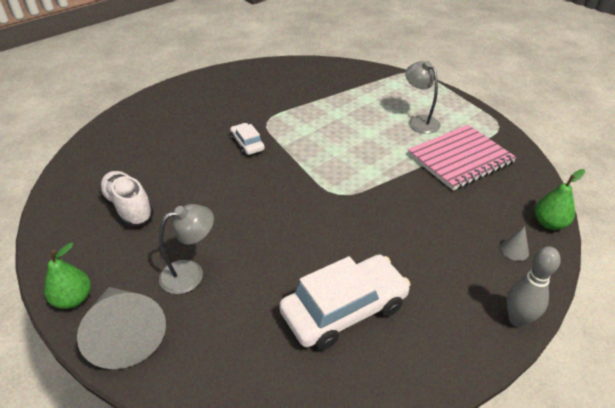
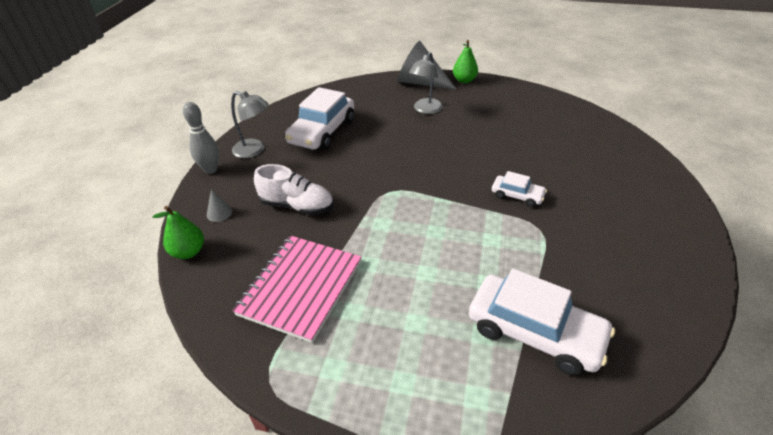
camera: 145 degrees right, 0 degrees up
(128, 207) = (514, 118): white shoe -> white shoe (297, 206)
(339, 89) = (534, 332): none -> white car
(419, 121) = (382, 327): grey lamp -> grey lamp (254, 150)

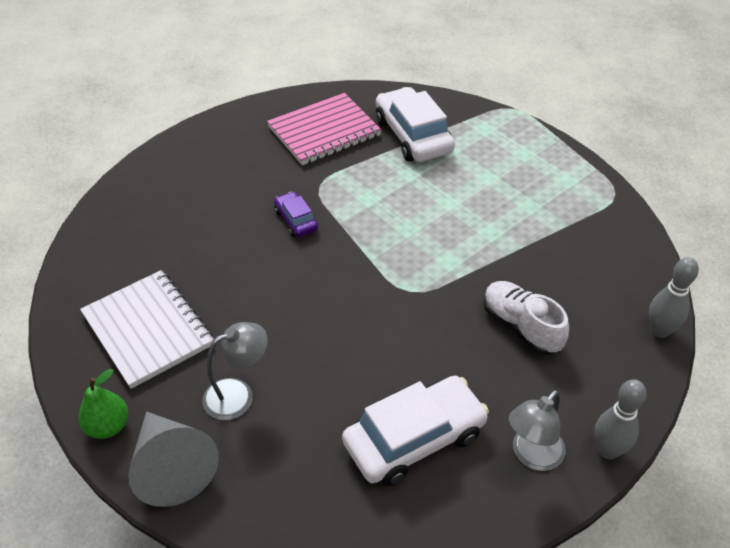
camera: 145 degrees left, 5 degrees up
(188, 252) = (659, 331): green pear -> grey bowling pin
(219, 213) = (614, 365): grey cone -> none
(254, 150) = (531, 456): grey lamp -> grey lamp turned 105 degrees counterclockwise
(301, 288) = (561, 242): pink notebook -> pink notebook (324, 131)
(504, 110) = (148, 330): none -> white notebook
(517, 195) = (296, 220): white car -> purple car

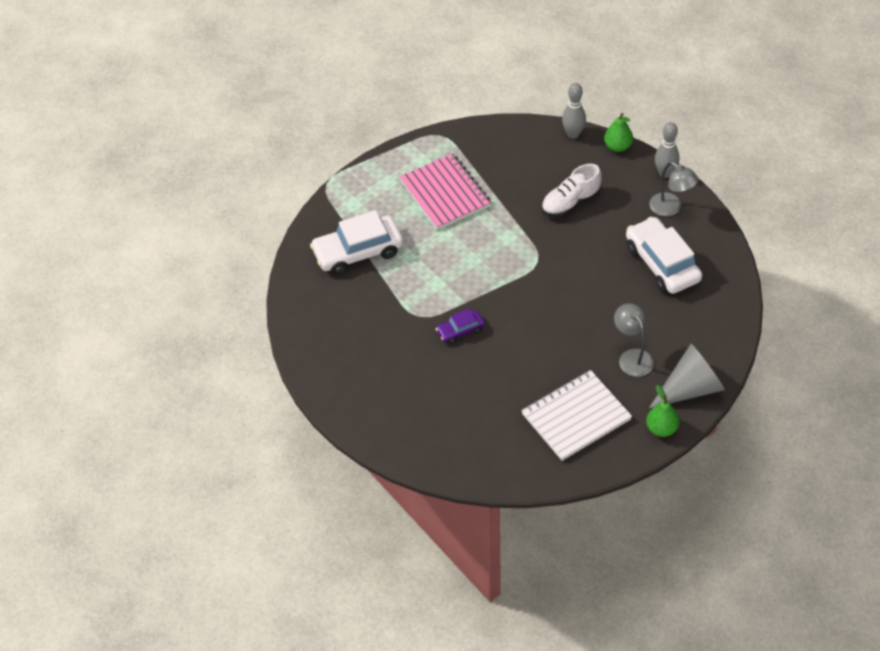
camera: 85 degrees left, 5 degrees up
(324, 131) = (346, 314): pink notebook -> pink notebook (445, 194)
(650, 386) = (617, 146): none -> green pear

